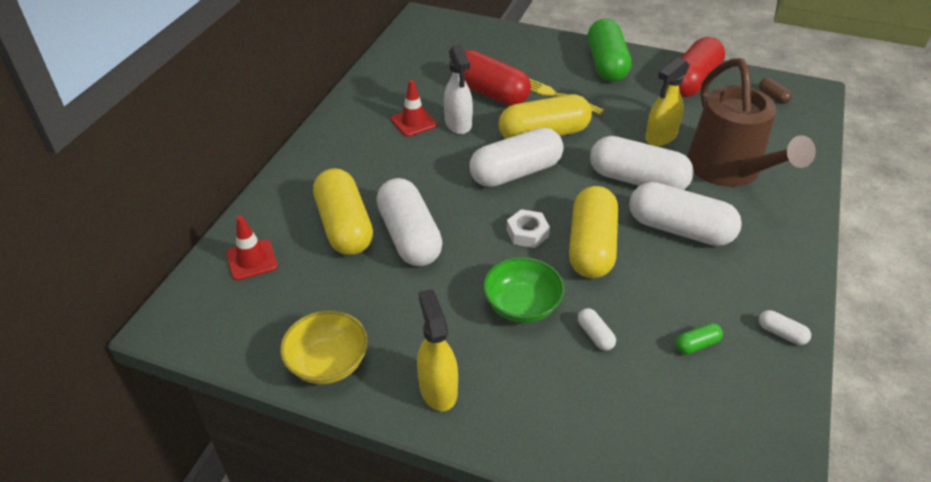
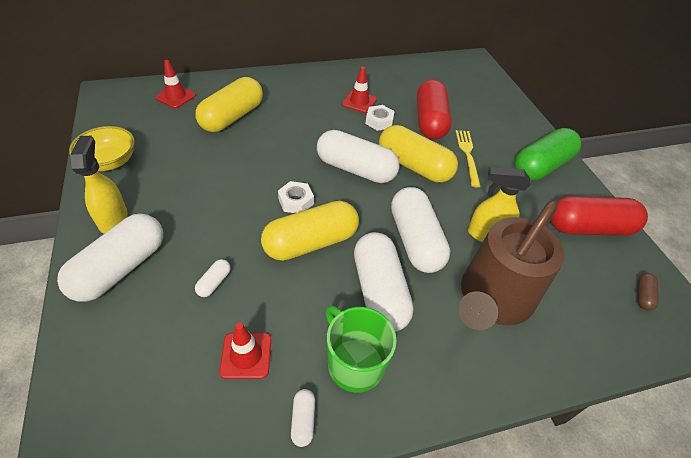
camera: 50 degrees right, 5 degrees up
(409, 237) = (245, 147): white capsule -> white capsule (120, 268)
(438, 389) = (113, 219): yellow spray bottle -> yellow spray bottle turned 45 degrees counterclockwise
(458, 124) = (379, 121): white spray bottle -> white nut
(522, 306) = (218, 228): green bowl -> none
(696, 345) = (246, 355): green capsule -> red traffic cone
(744, 279) = (354, 363): none -> green mug

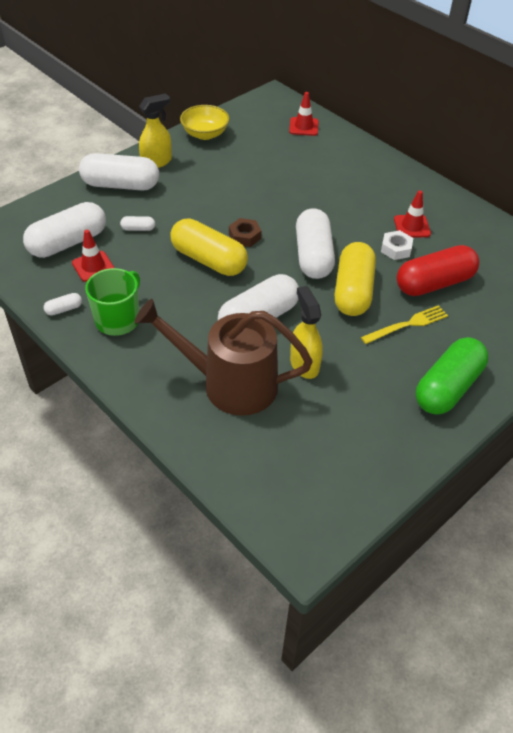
camera: 65 degrees right, 0 degrees up
(232, 117) = (309, 164): yellow capsule -> none
(296, 201) = (244, 236): white nut -> brown nut
(379, 291) = (189, 313): white capsule -> white capsule (68, 243)
(541, 166) = (447, 387): green capsule -> green capsule turned 75 degrees counterclockwise
(588, 228) = (380, 443): red capsule -> none
(643, 296) = (315, 499): brown capsule -> none

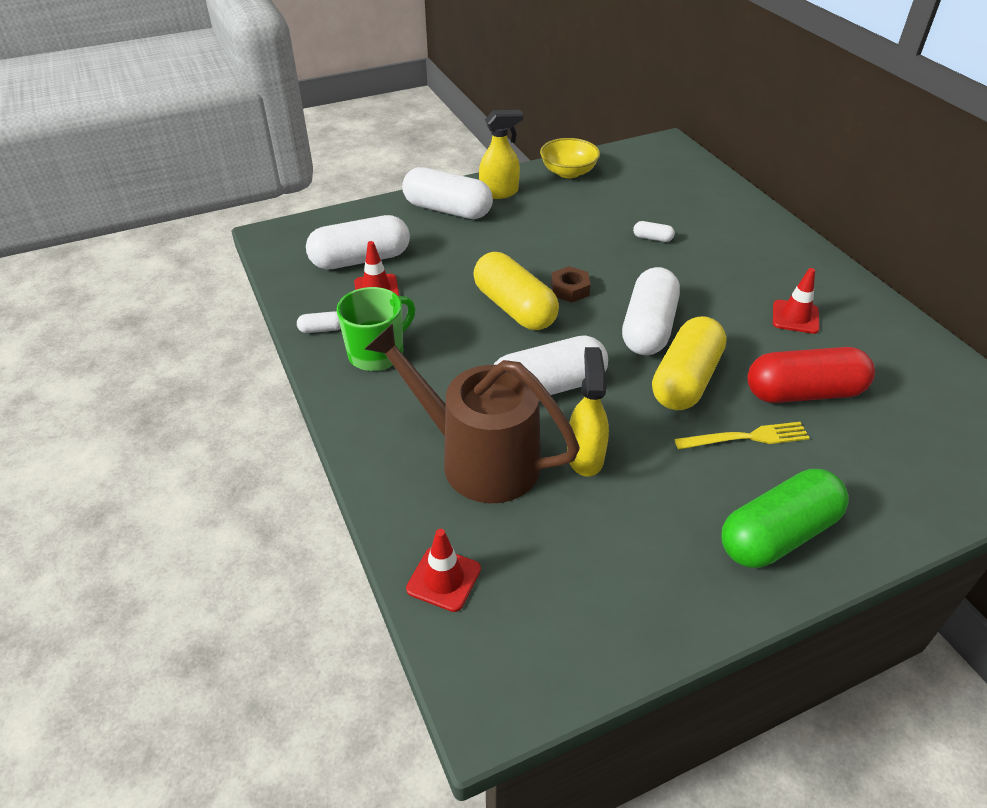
camera: 20 degrees right, 5 degrees down
(138, 229) = (446, 259): white capsule -> white capsule (652, 238)
(303, 127) = (692, 182): red traffic cone -> red traffic cone (444, 579)
(396, 249) = (763, 340): white nut -> none

